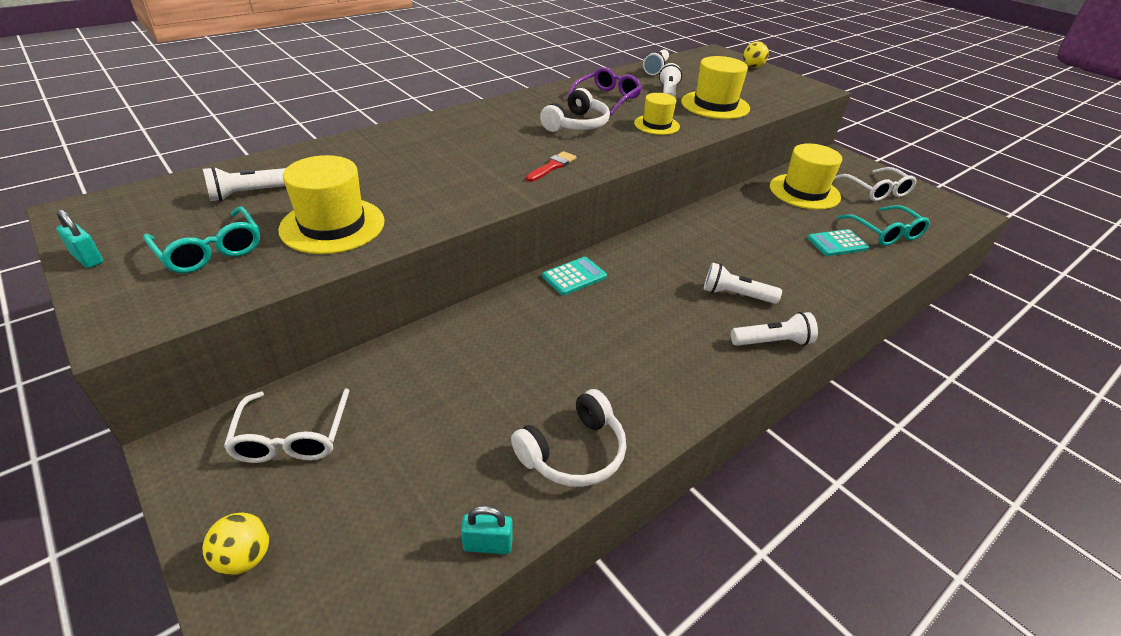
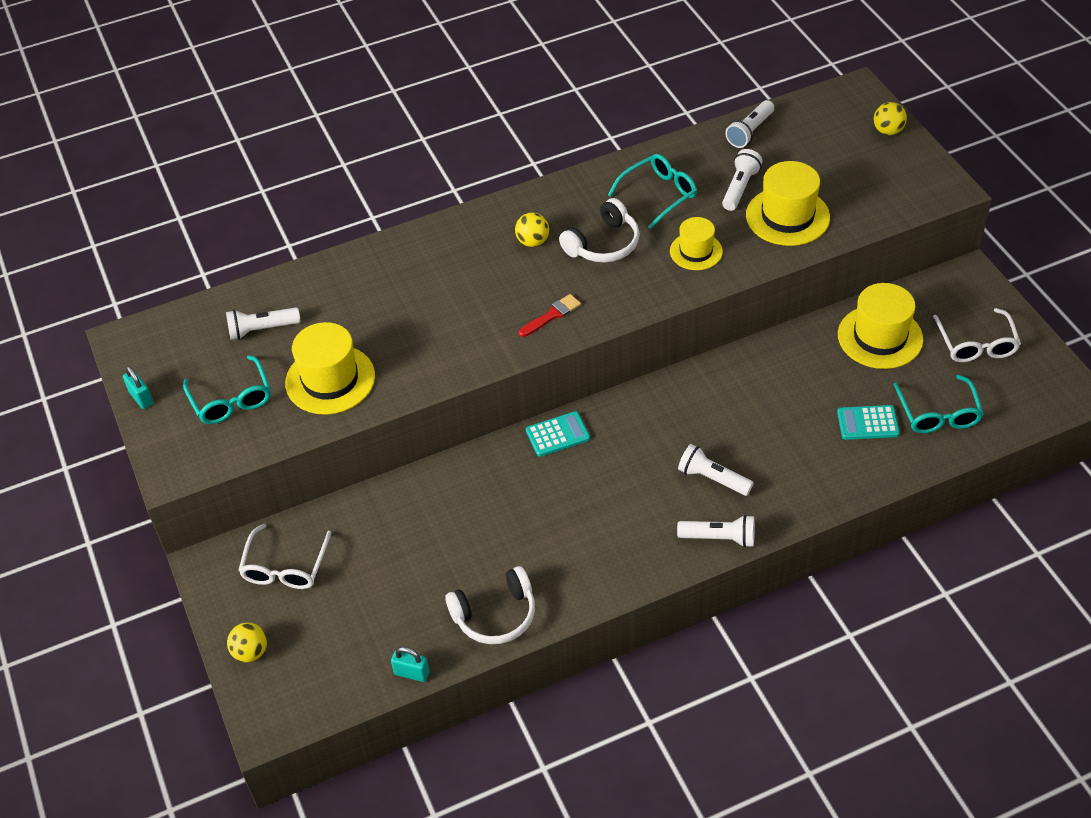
camera: 20 degrees right, 10 degrees up
(514, 126) = (533, 241): none -> yellow ball
(607, 98) = (658, 194): purple glasses -> turquoise glasses

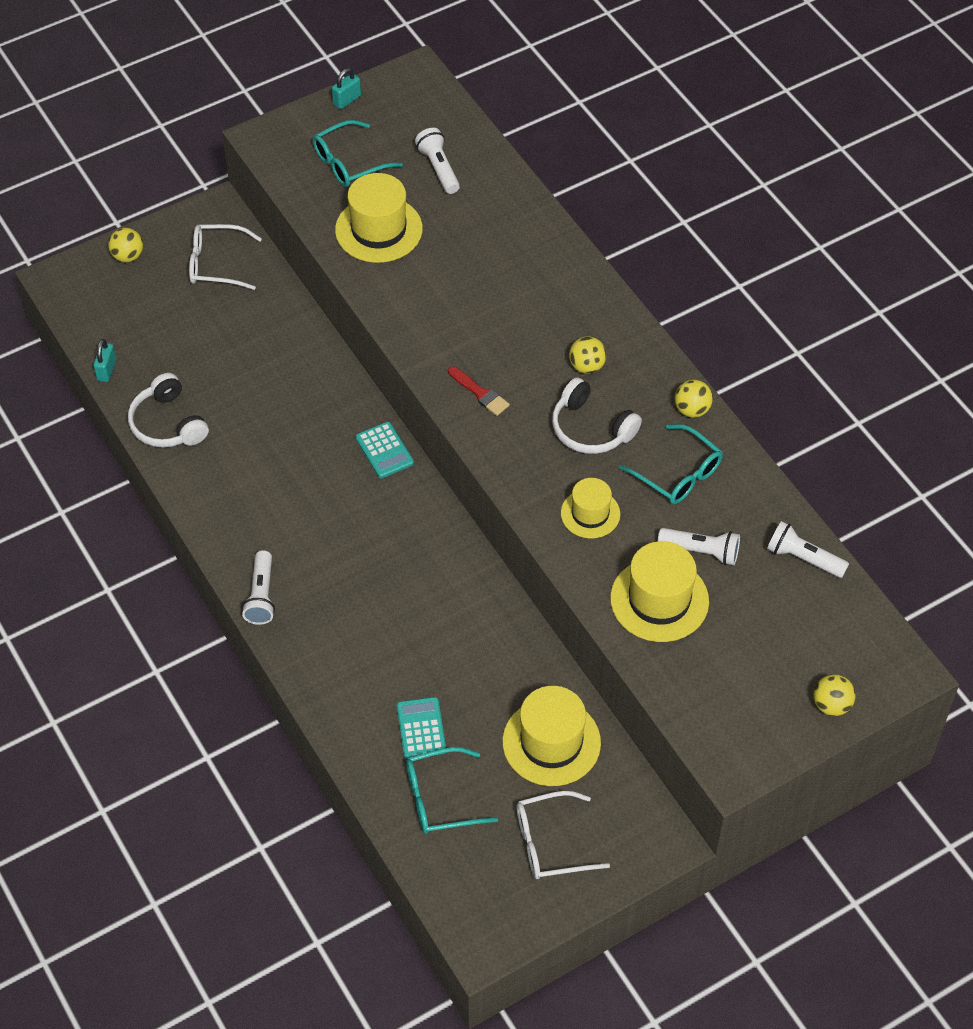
camera: 80 degrees right, 5 degrees up
(591, 180) = (692, 409): none -> yellow ball
(712, 478) = (336, 586): white flashlight -> none

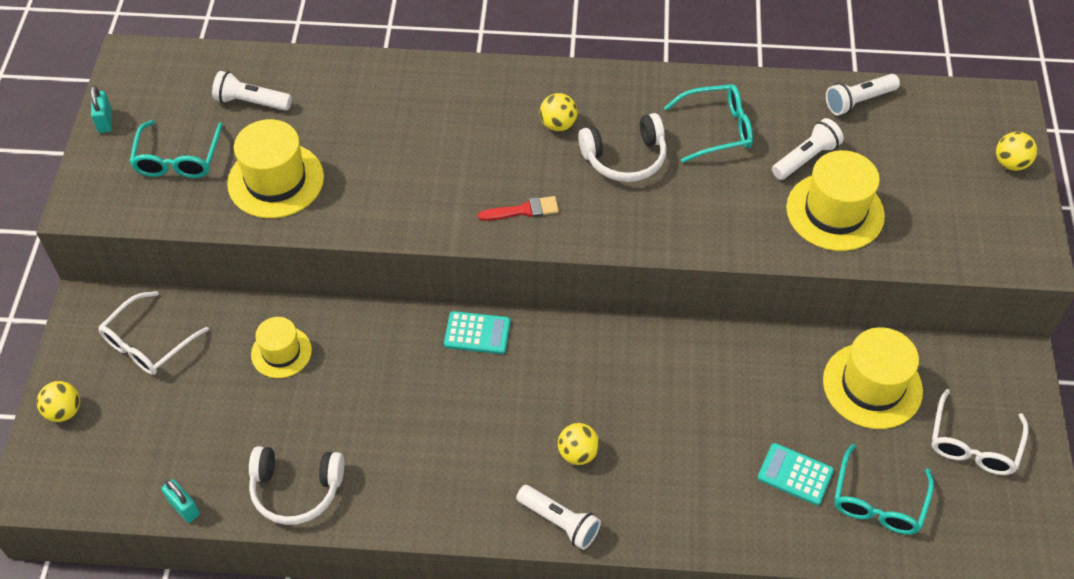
camera: 55 degrees left, 0 degrees up
(590, 513) = (712, 207): yellow hat -> yellow hat (281, 352)
(692, 409) = (659, 85): yellow ball -> yellow ball (578, 453)

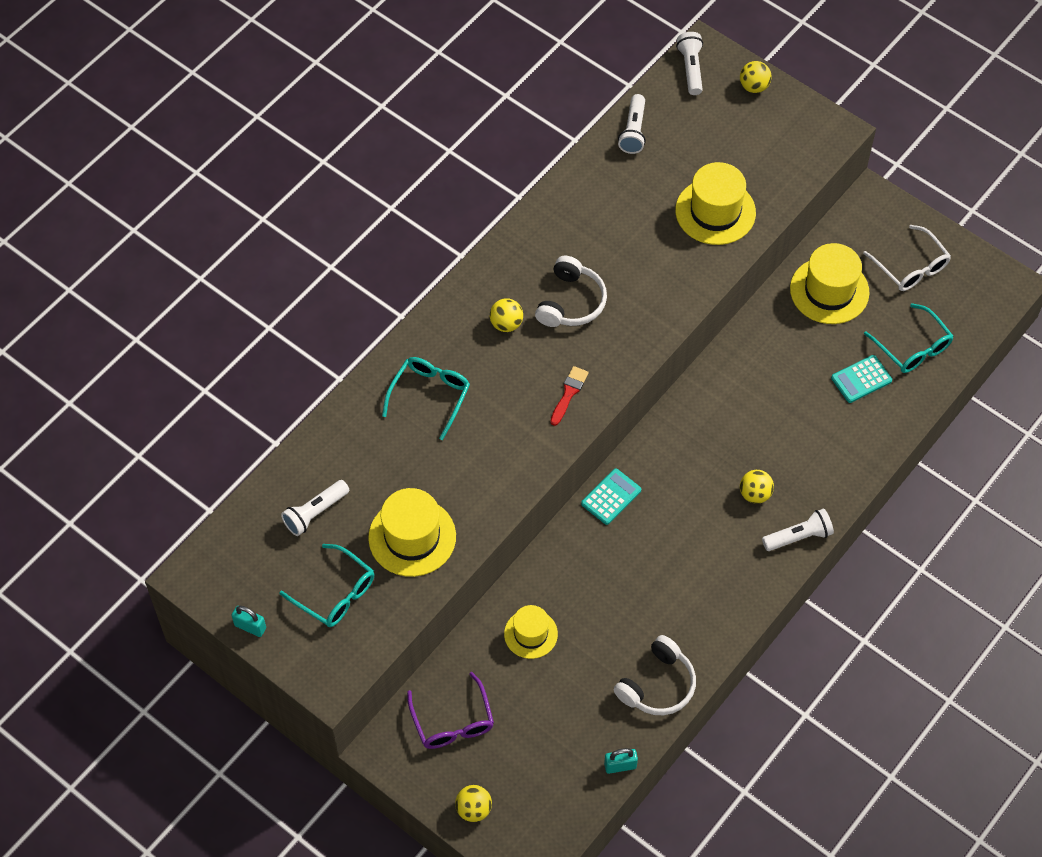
camera: 55 degrees left, 5 degrees up
(148, 343) = (452, 721): white glasses -> purple glasses
(717, 129) = (590, 230): turquoise glasses -> turquoise glasses (430, 396)
(806, 158) = (657, 196): white flashlight -> white flashlight (690, 69)

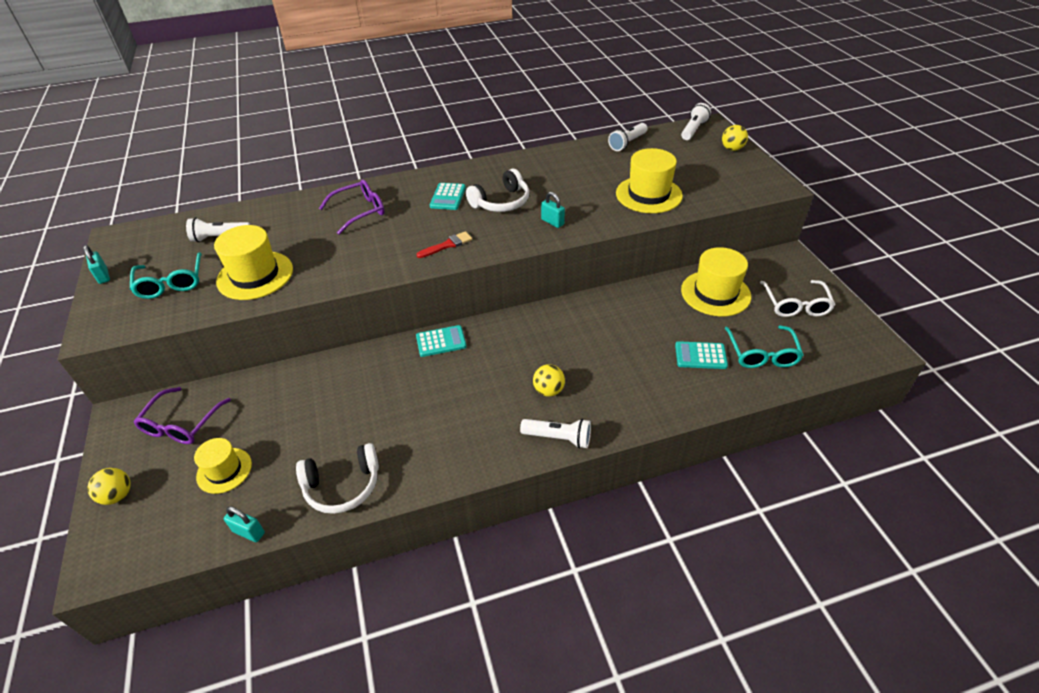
camera: 35 degrees right, 15 degrees down
(430, 396) = (359, 211): turquoise glasses -> purple glasses
(506, 324) = (448, 197): yellow ball -> turquoise calculator
(530, 634) = (296, 397): yellow hat -> yellow hat (224, 470)
(648, 305) = (552, 222): none -> turquoise padlock

